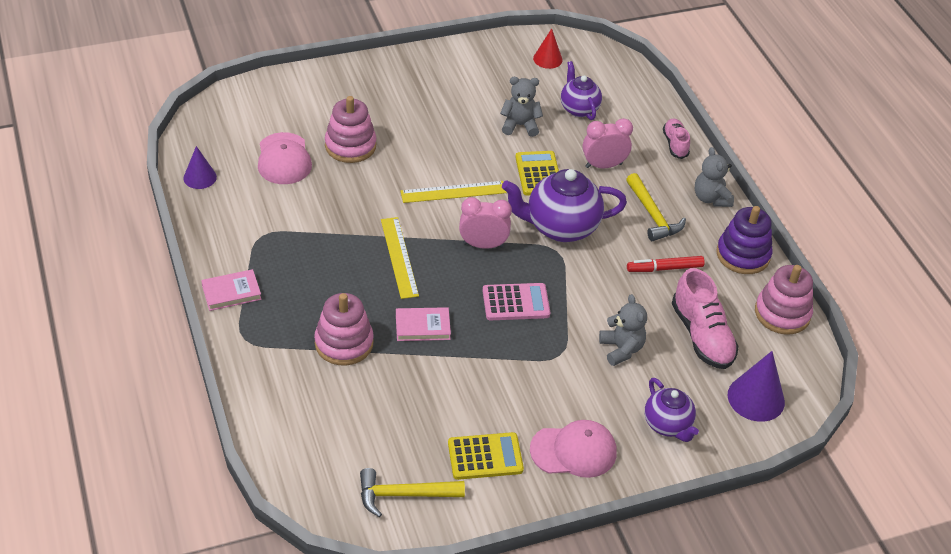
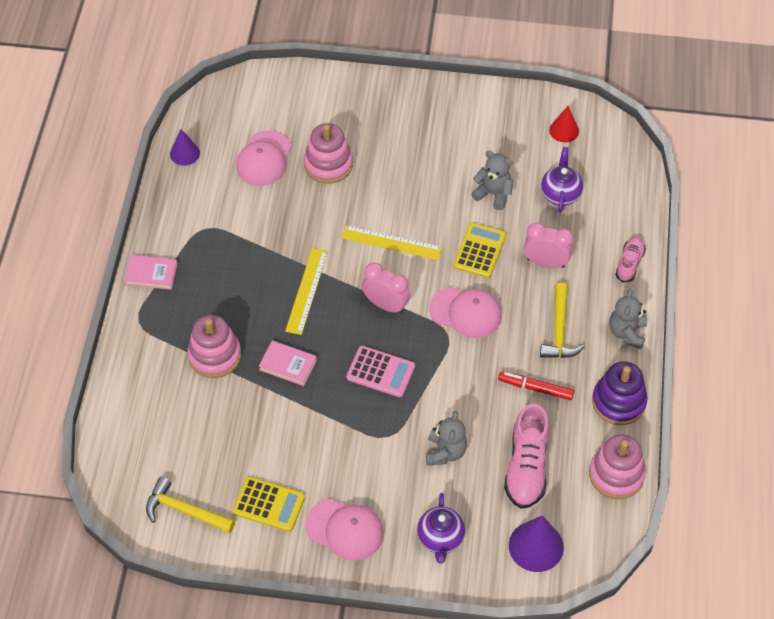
camera: 30 degrees right, 10 degrees up
(560, 227) = (466, 312): purple teapot -> pink cap

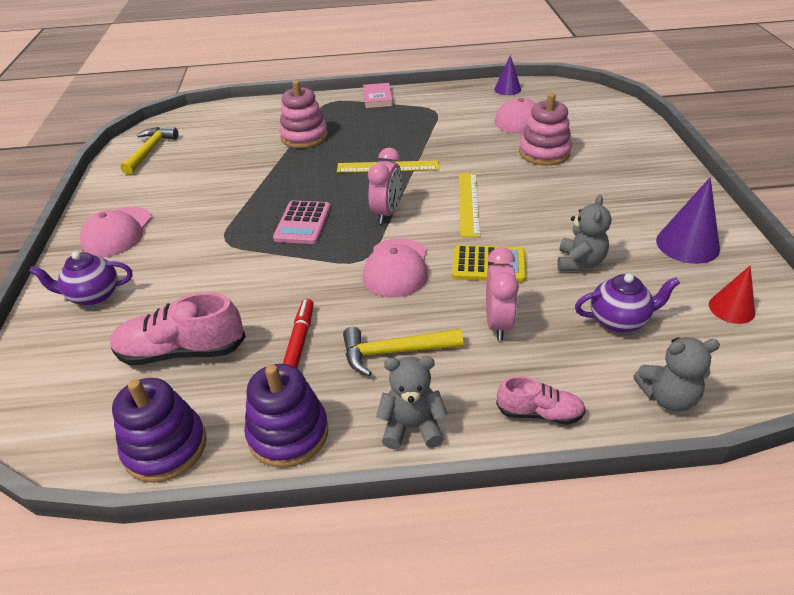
camera: 80 degrees right, 15 degrees down
(269, 504) = (151, 187): yellow calculator -> none
(288, 365) = (301, 171): pink book -> none
(445, 452) = (205, 282): grey teddy bear -> grey teddy bear (667, 397)
(536, 546) = (67, 377): purple cone -> purple cone (687, 244)
(616, 474) = (165, 447): pink stacking toy -> purple stacking toy

